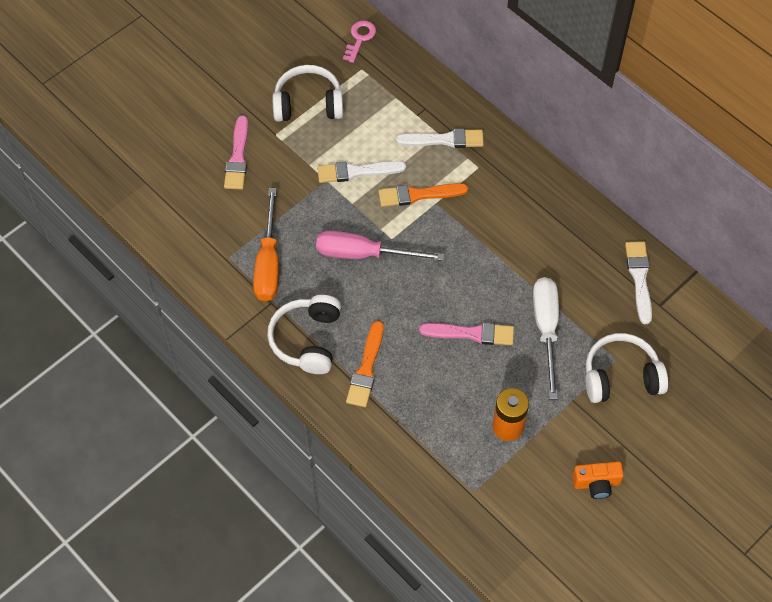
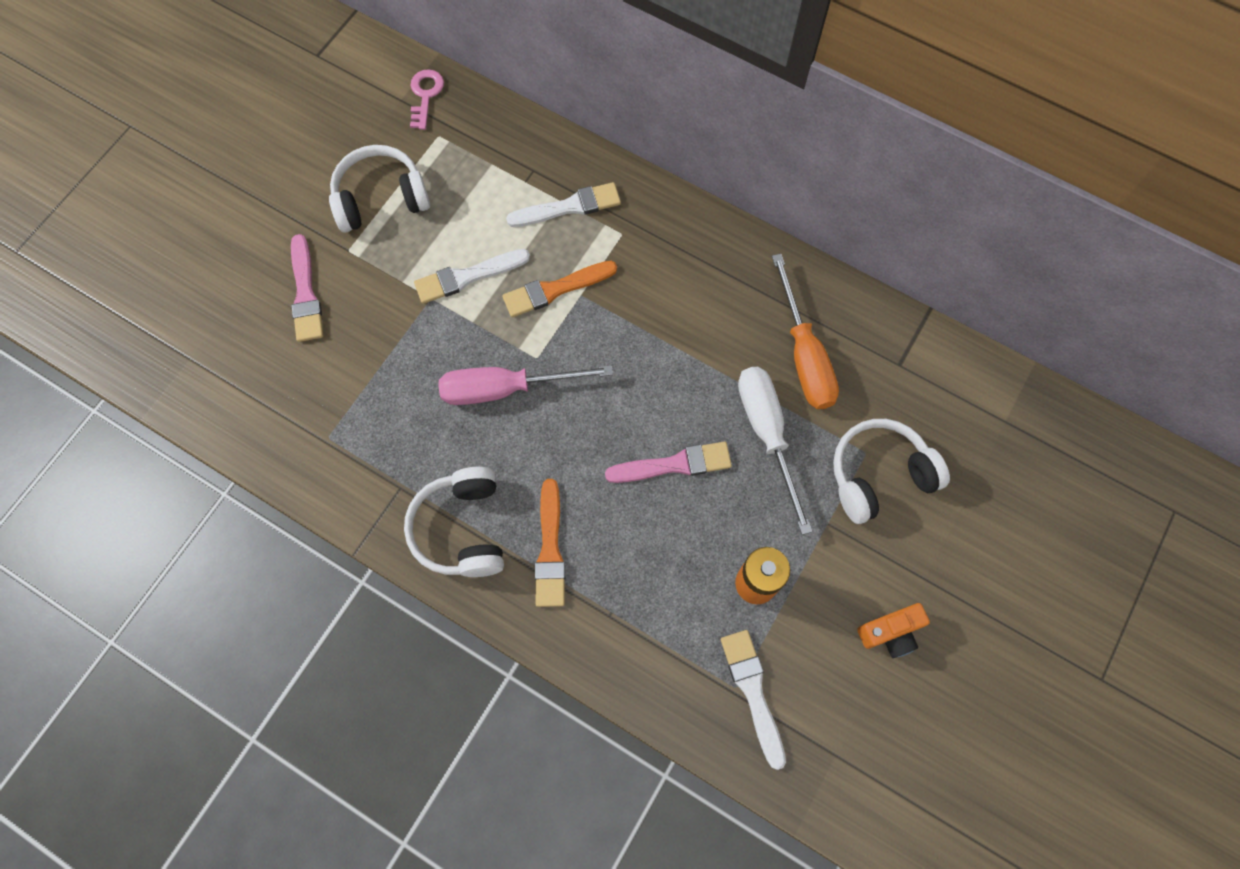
camera: 15 degrees left, 10 degrees up
(268, 262) = (382, 432): orange screwdriver -> orange screwdriver (804, 355)
(639, 278) = (864, 335): white brush -> white brush (753, 692)

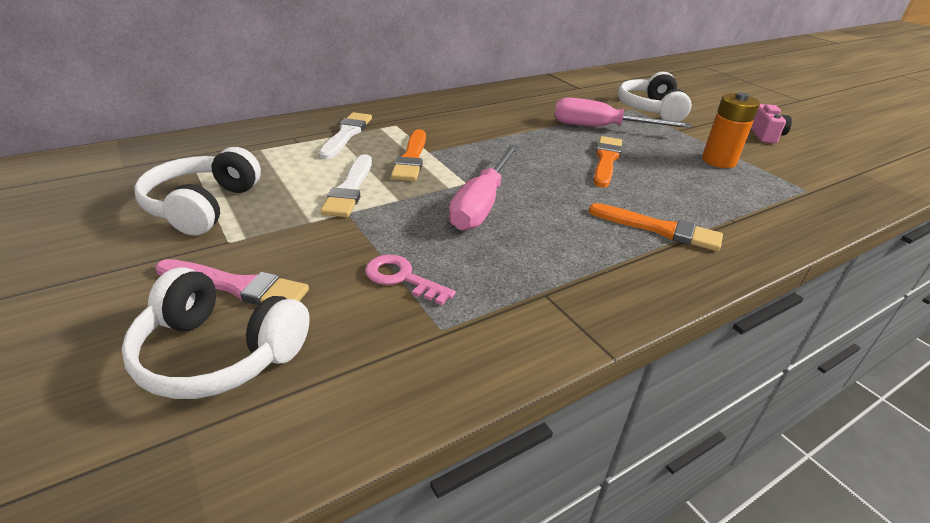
camera: 65 degrees left, 35 degrees down
(425, 95) = (142, 155): pink key -> pink key (402, 278)
(462, 529) = (616, 269): white headphones -> white headphones (219, 353)
(674, 464) = (606, 160): pink brush -> orange brush
(753, 692) = (810, 185): white brush -> none
(767, 434) = (601, 128): white screwdriver -> pink screwdriver
(804, 355) = (551, 104): orange screwdriver -> none
(890, 633) = (765, 135): orange camera -> pink camera

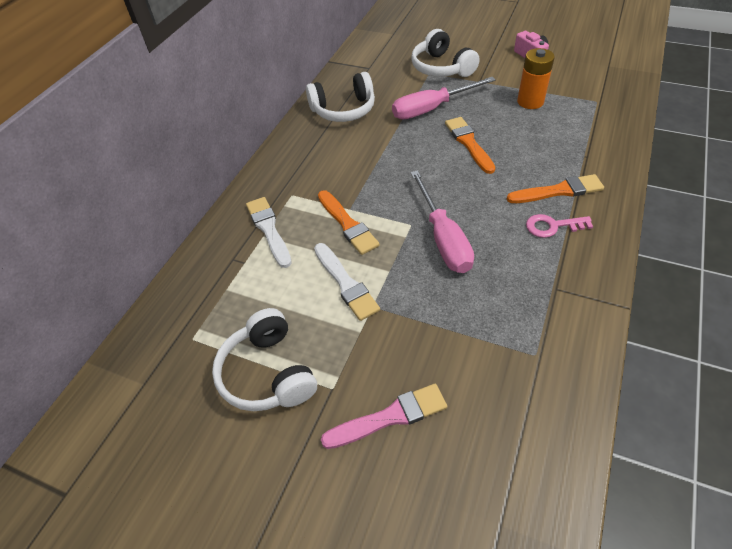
camera: 30 degrees left, 15 degrees up
(219, 353) = (448, 468): white headphones -> white headphones (343, 110)
(402, 278) = (472, 335): pink key -> pink key (552, 226)

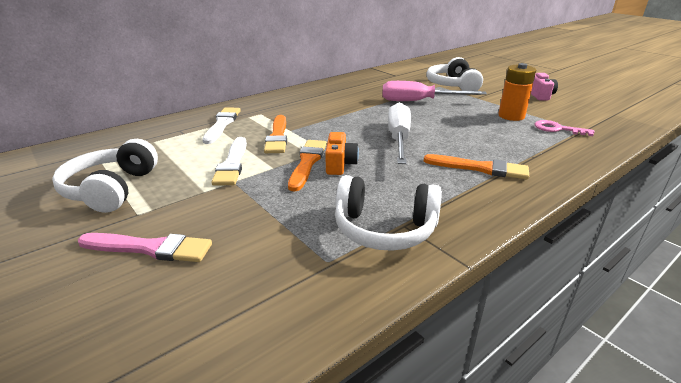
camera: 25 degrees right, 20 degrees down
(343, 110) = (351, 88): white headphones -> white headphones (384, 228)
(443, 238) = (340, 164): pink screwdriver -> orange camera
(461, 178) = (398, 138): none -> white screwdriver
(469, 143) = (428, 123): orange brush -> orange brush (307, 162)
(552, 226) = (448, 186): pink key -> pink key (557, 129)

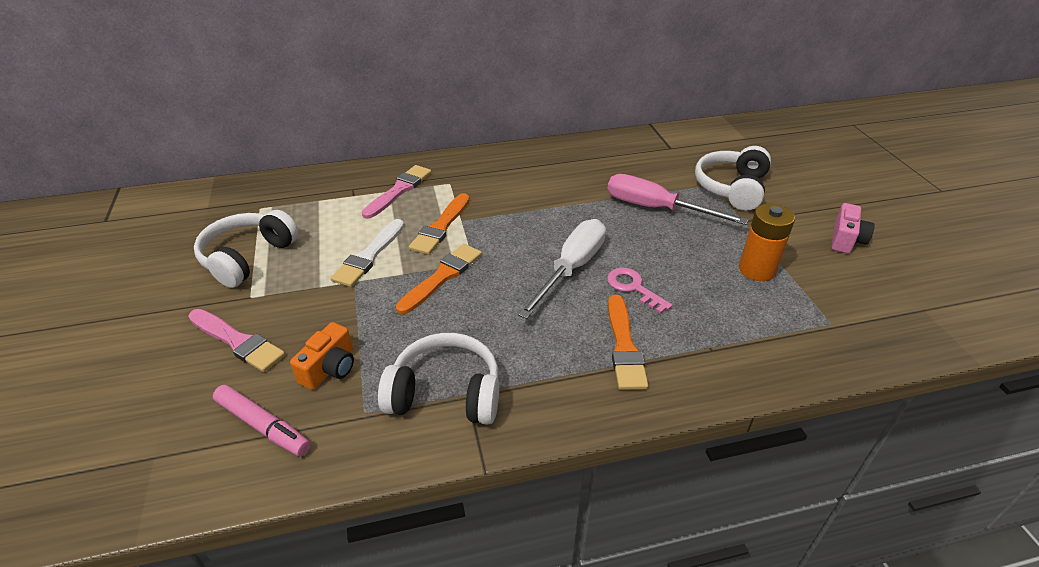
camera: 25 degrees right, 10 degrees up
(222, 124) = (399, 190): white brush -> pink brush
(235, 303) = (263, 426): none -> pink marker
(340, 164) = (473, 290): orange camera -> orange camera (330, 368)
(384, 228) = (445, 394): white headphones -> white headphones turned 150 degrees clockwise
(480, 168) = (624, 346): orange brush -> orange brush turned 45 degrees clockwise
(557, 129) = (798, 312): pink key -> pink key (633, 288)

